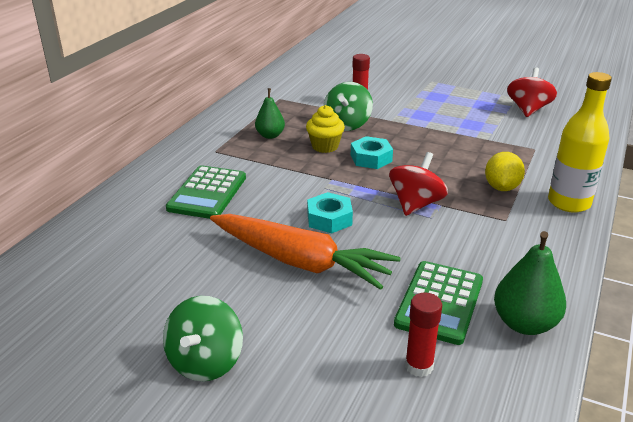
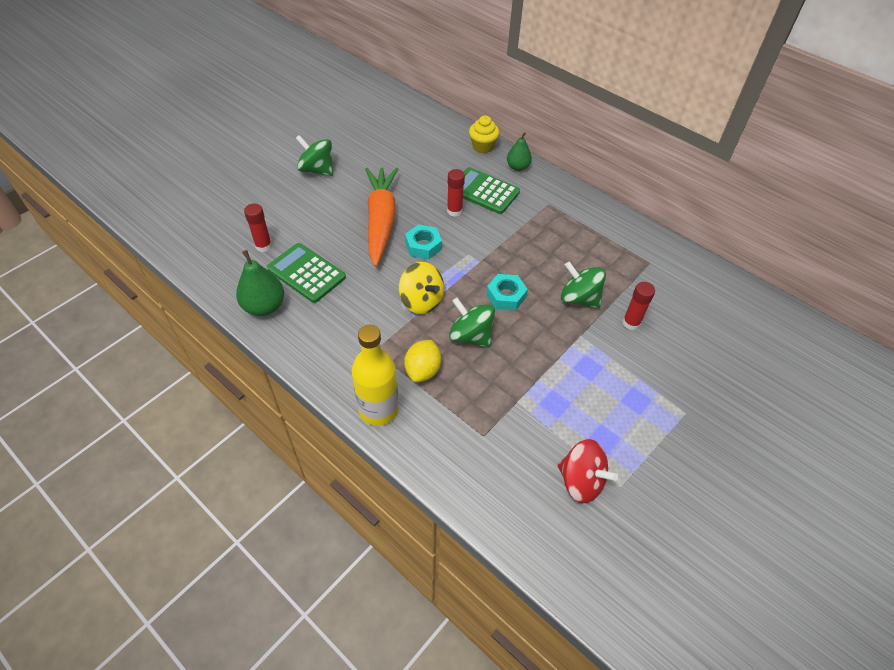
camera: 105 degrees right, 20 degrees up
(254, 208) = (454, 211): none -> red glue stick
(270, 135) = (568, 240): green pear -> green pear (517, 167)
(300, 261) = (381, 220): orange carrot -> orange carrot turned 135 degrees clockwise
(325, 146) = (537, 271): yellow cupcake -> yellow cupcake (483, 146)
(416, 204) = (421, 301): red spinning top -> yellow spinning top
(437, 169) = (471, 336): none -> green spinning top
(501, 187) = (423, 370): yellow lemon -> yellow lemon turned 75 degrees clockwise

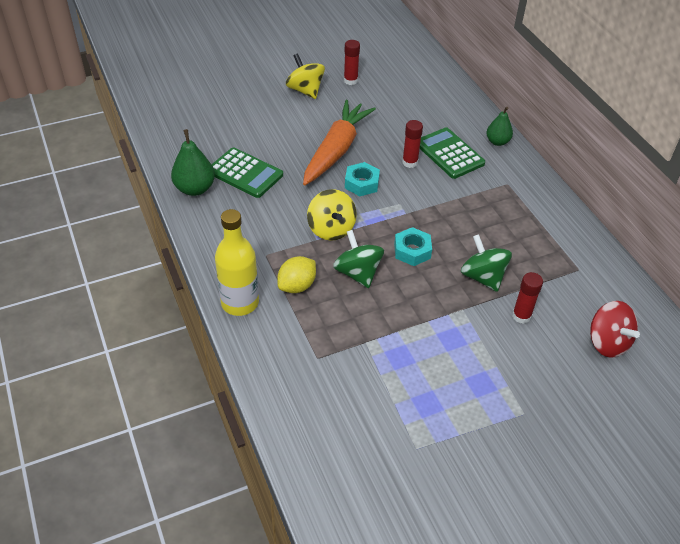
camera: 25 degrees right, 5 degrees down
(263, 246) = (222, 140): red glue stick -> red glue stick (350, 81)
(306, 273) = (245, 173): green calculator -> green calculator turned 150 degrees clockwise
(317, 170) = (305, 90): green spinning top -> yellow spinning top
(483, 146) = (474, 113): yellow cupcake -> none
(581, 481) = (382, 429): red spinning top -> red spinning top (607, 342)

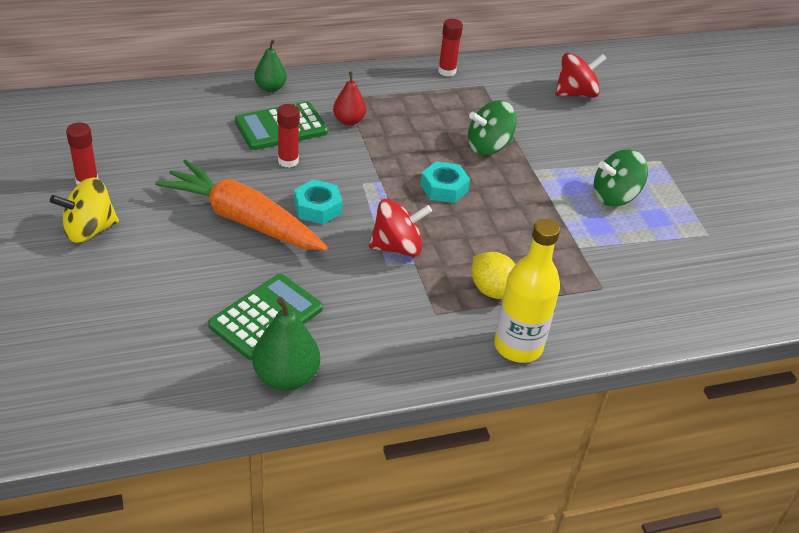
camera: 85 degrees left, 5 degrees down
(331, 229) = (397, 247): yellow spinning top -> red spinning top
(358, 273) = (475, 236): green spinning top -> green spinning top (615, 196)
(476, 188) = (349, 121): none -> red pear
(521, 316) = (543, 134): red glue stick -> red glue stick (447, 71)

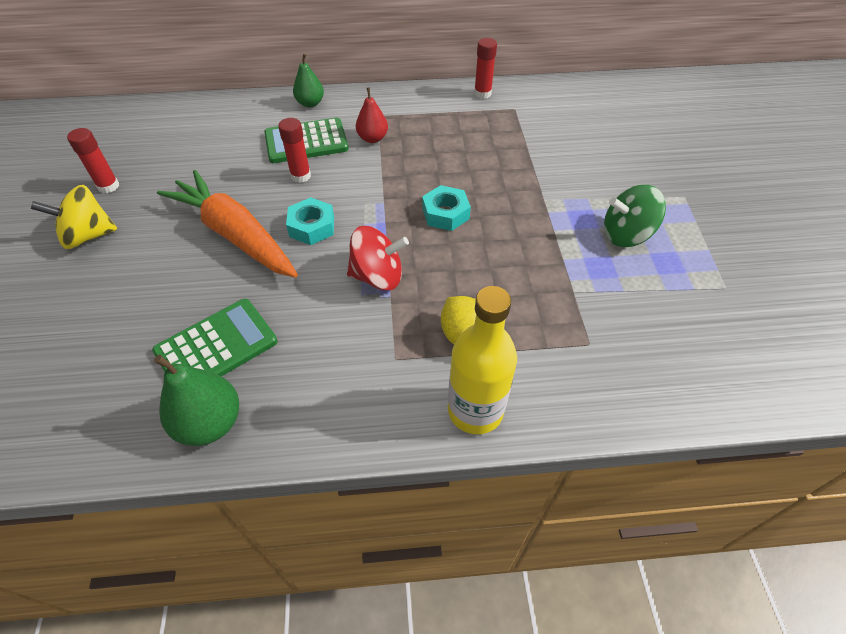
camera: 15 degrees right, 10 degrees up
(488, 146) = (503, 172): green spinning top -> none
(575, 93) = (607, 120): red spinning top -> none

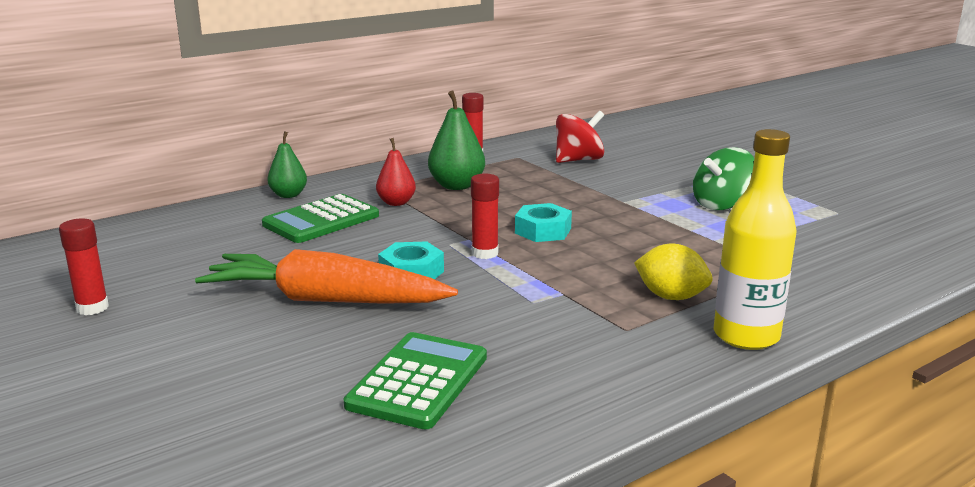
camera: 30 degrees left, 30 degrees down
(88, 236) = (117, 351): yellow spinning top -> none
(210, 423) = (490, 435): green pear -> green pear (456, 186)
(300, 176) = (348, 243): red glue stick -> red glue stick (485, 253)
(378, 276) = (532, 285): red spinning top -> red spinning top (578, 160)

